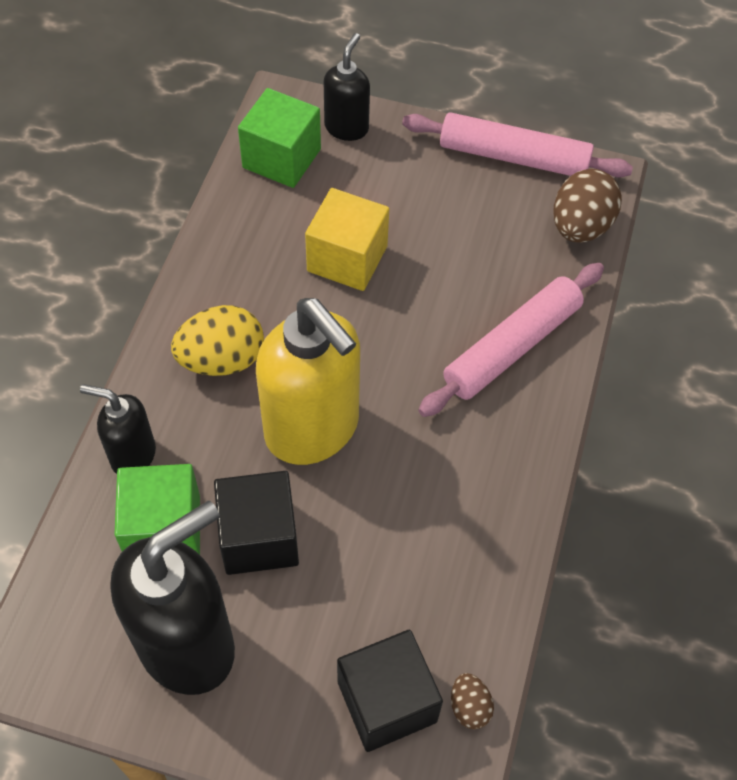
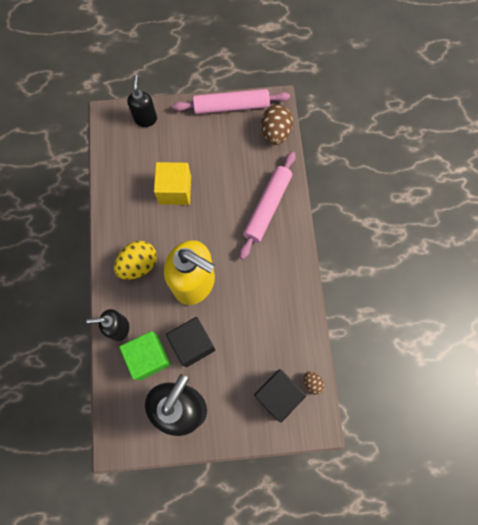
camera: 20 degrees left, 15 degrees up
(281, 158) = (121, 147): green cube -> none

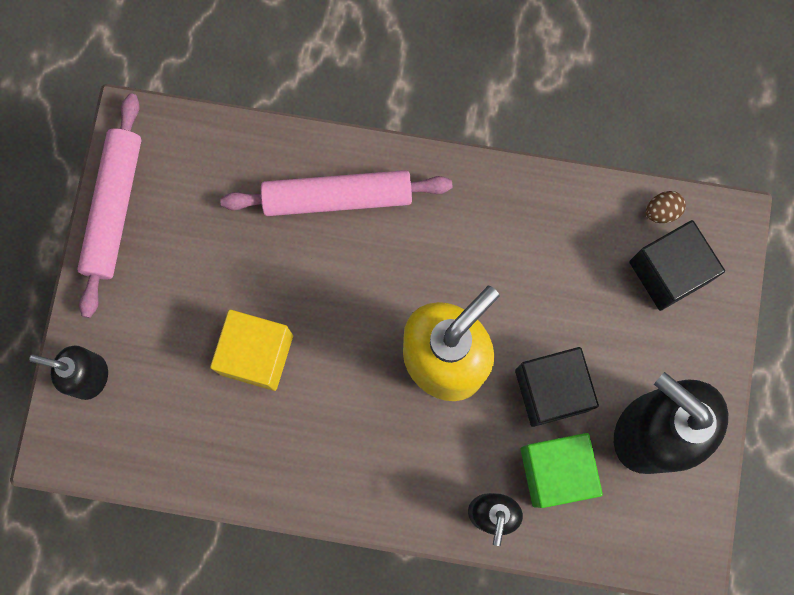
camera: 75 degrees left, 5 degrees up
(139, 265) = (384, 453): yellow egg -> none
(267, 207) = (337, 198): pink rolling pin -> pink rolling pin turned 45 degrees counterclockwise
(275, 133) = (195, 143): brown egg -> none

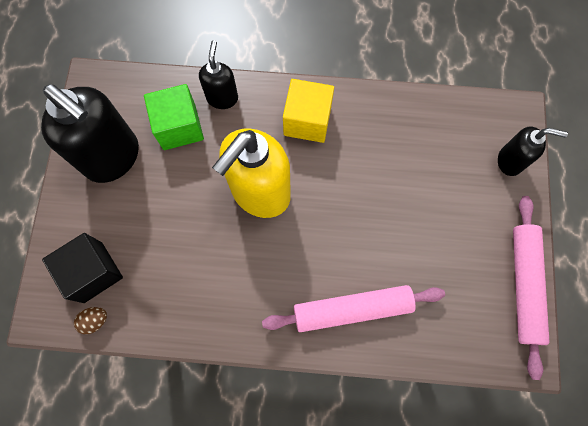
camera: 175 degrees right, 5 degrees down
(256, 354) = (395, 186): yellow cube -> yellow cube (307, 121)
(551, 390) = (182, 179): black cube -> none

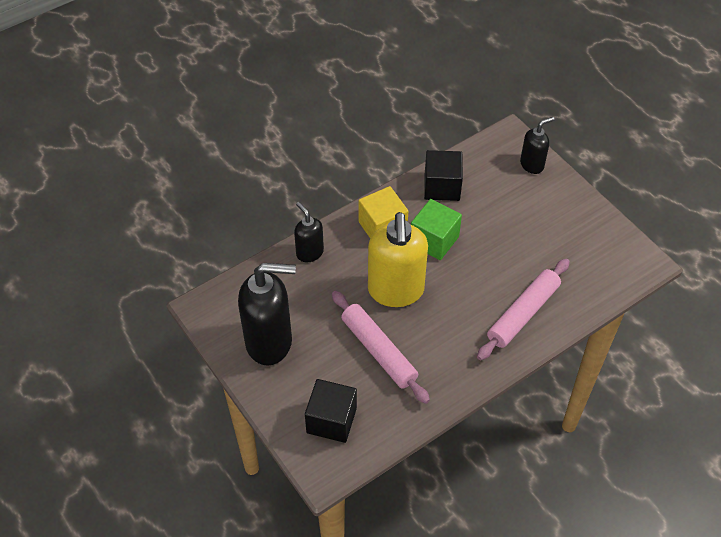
camera: 40 degrees left, 20 degrees down
(95, 320) = (364, 447): brown egg -> none
(179, 127) = (298, 291): green cube -> green cube (434, 240)
(399, 120) = (442, 187): none -> black cube
(524, 285) = (607, 227): pink rolling pin -> pink rolling pin (378, 351)

